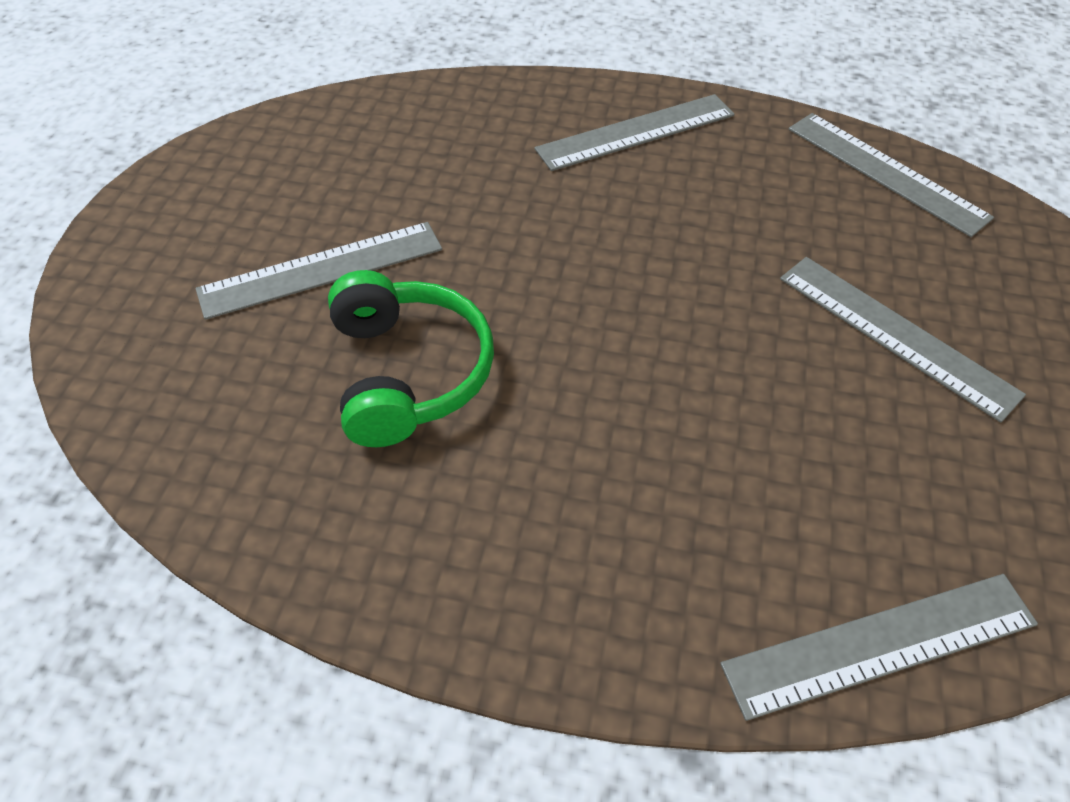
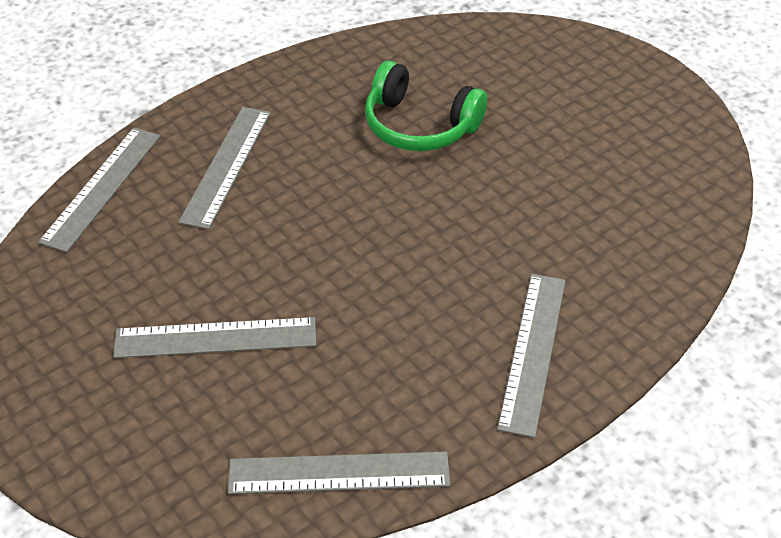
camera: 130 degrees right, 5 degrees down
(321, 269) = (534, 129): grey ruler -> grey ruler (226, 165)

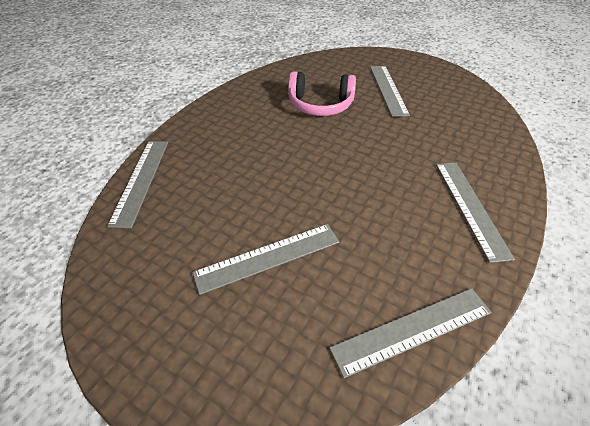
camera: 20 degrees left, 0 degrees up
(226, 165) = (219, 149): grey ruler -> grey ruler (388, 89)
(419, 125) = (320, 105): green headphones -> pink headphones

